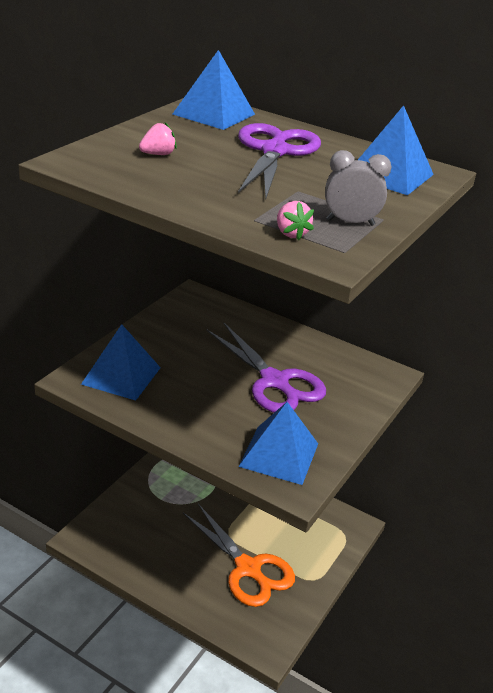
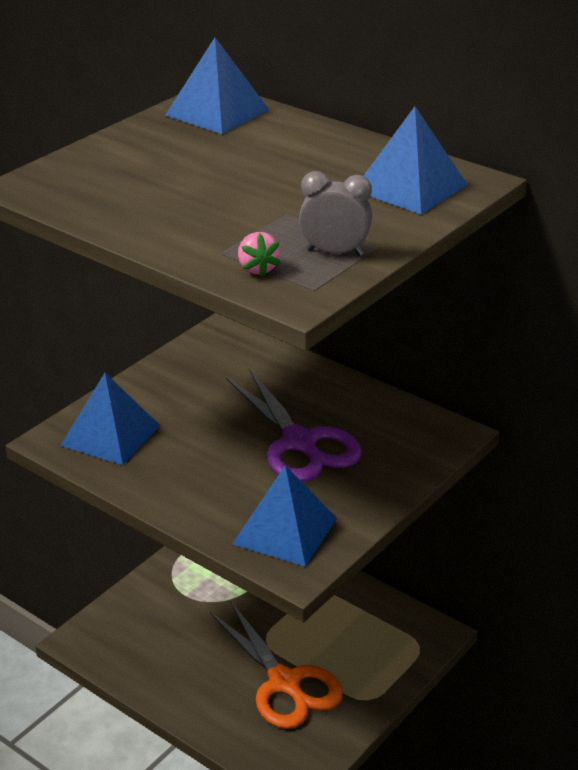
camera: 10 degrees right, 0 degrees up
(158, 154) = (132, 171): pink strawberry -> none
(274, 151) = (276, 161): purple scissors -> none

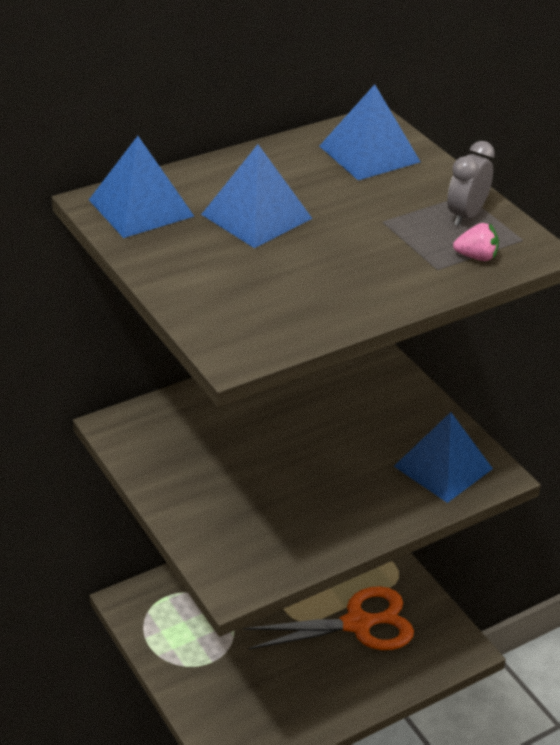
camera: 70 degrees left, 5 degrees up
(110, 435) = (248, 542): blue pyramid -> blue pyramid (257, 216)
(300, 443) = (326, 425): purple scissors -> none

